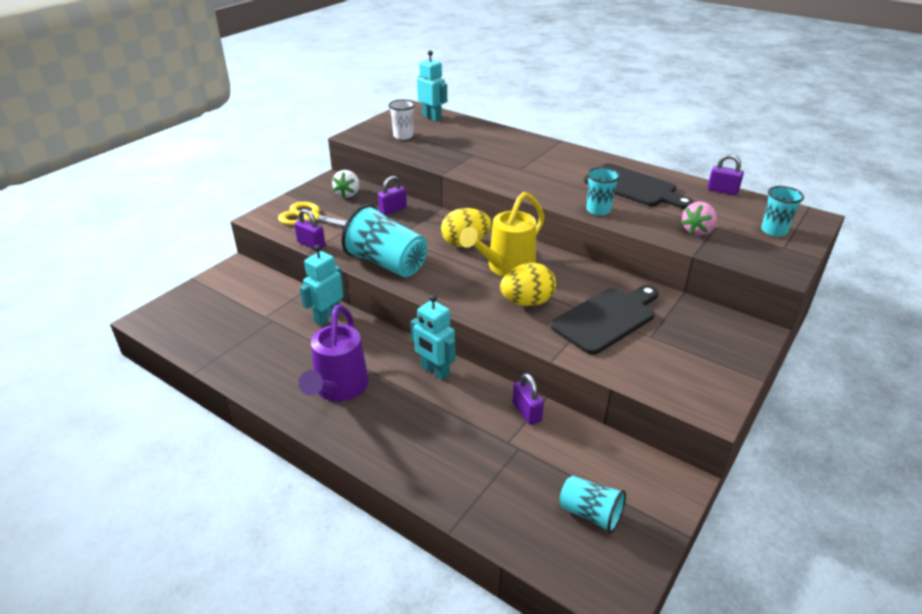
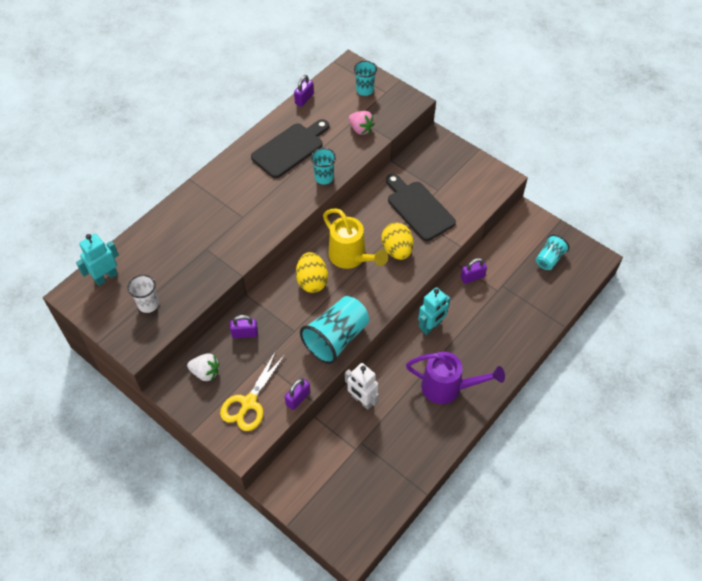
camera: 85 degrees left, 20 degrees up
(327, 317) = (362, 400): turquoise robot -> white robot
(393, 210) = (245, 333): purple padlock -> purple padlock turned 60 degrees counterclockwise

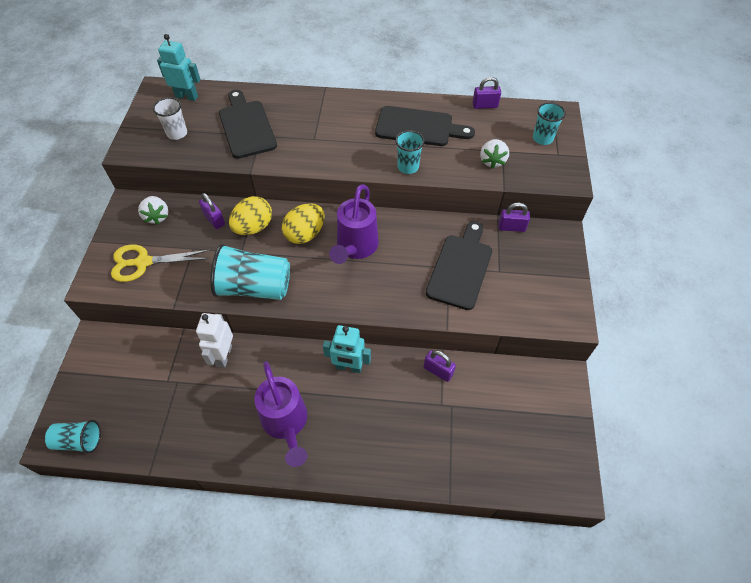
camera: 55 degrees right, 0 degrees up
(186, 253) = (246, 127): none -> black cutting board
(298, 398) = (169, 295): purple padlock -> purple padlock (511, 227)
(351, 257) = (355, 247): yellow watering can -> purple watering can
(361, 129) = (492, 161): pink strawberry -> white strawberry
(397, 250) = (394, 278): yellow egg -> yellow egg (253, 227)
(549, 259) = (527, 434): turquoise cup -> turquoise cup (79, 441)

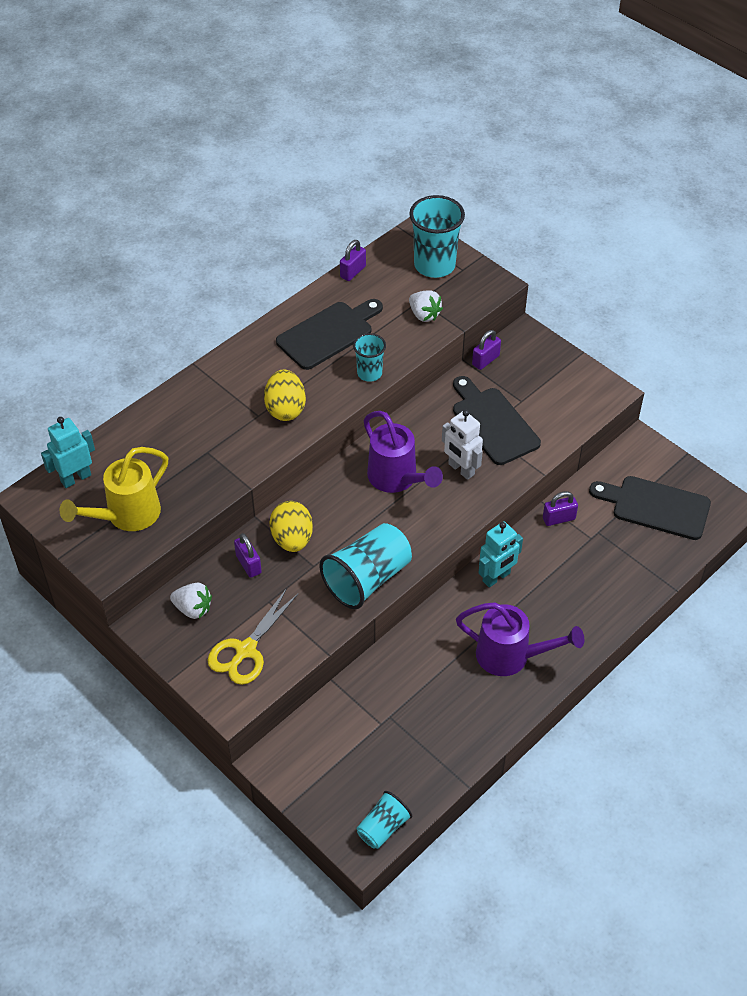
camera: 50 degrees left, 5 degrees down
(177, 133) = (127, 515): white cup -> yellow watering can
(214, 219) = (248, 564): purple padlock -> purple padlock turned 60 degrees clockwise
(224, 355) = (395, 663): white robot -> white robot (461, 469)
(246, 127) = (181, 455): black cutting board -> black cutting board (656, 507)
(305, 234) = (342, 505): yellow egg -> yellow egg (285, 409)
(542, 138) = (434, 265): turquoise cup -> turquoise cup, size x1.77

